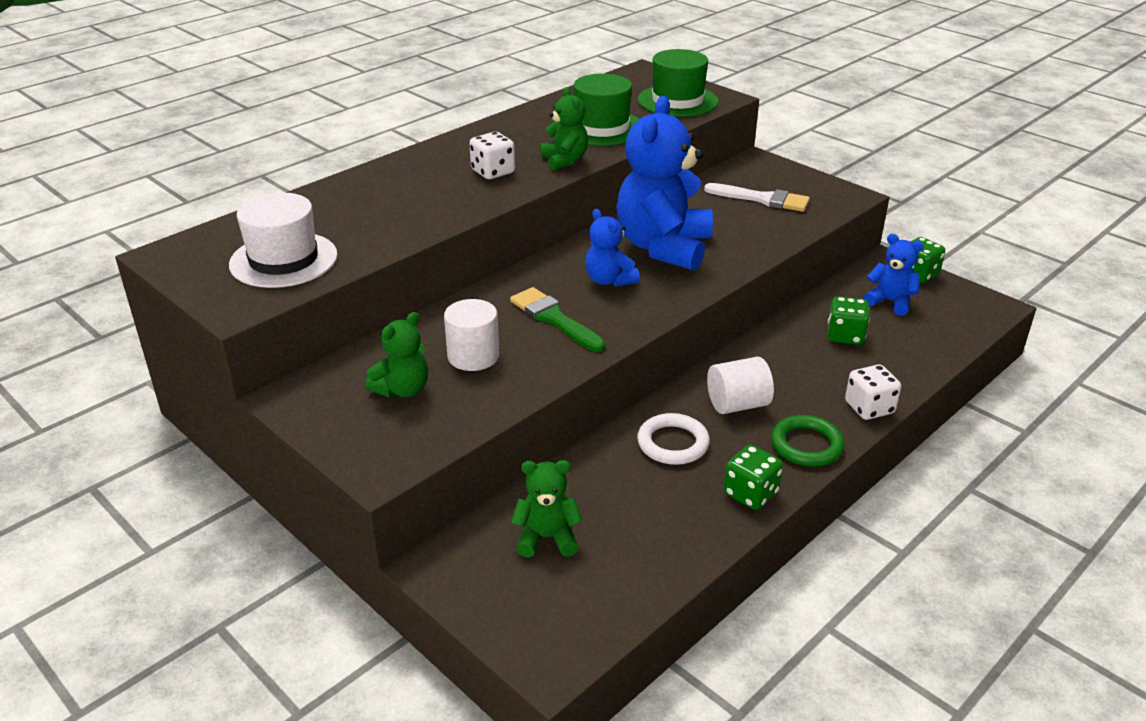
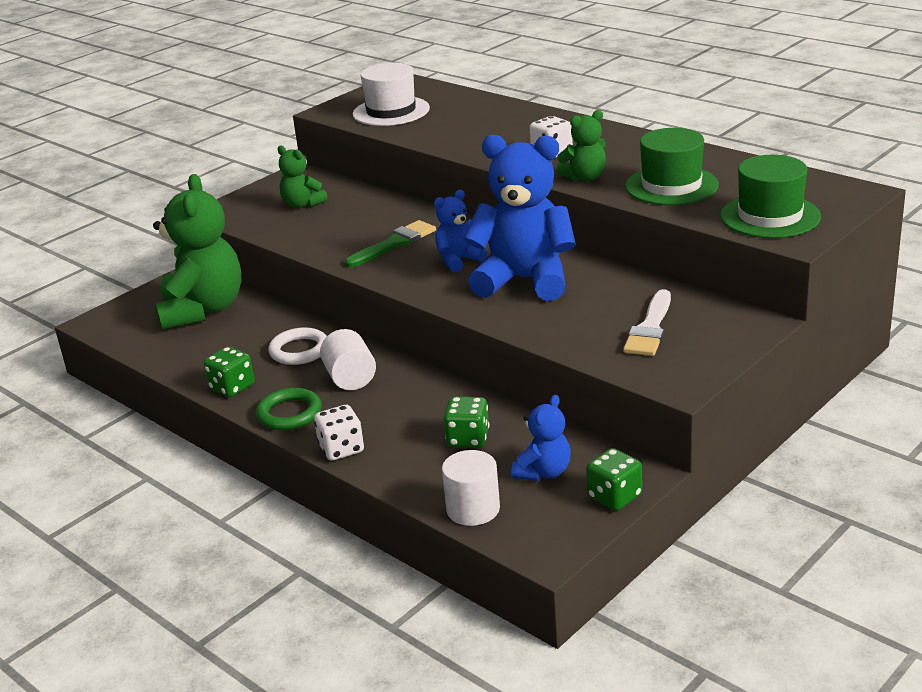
camera: 90 degrees right, 5 degrees down
(473, 356) = (342, 221): white cylinder -> white cylinder (473, 509)
(547, 538) = (202, 310): green teddy bear -> green teddy bear, size x2.02

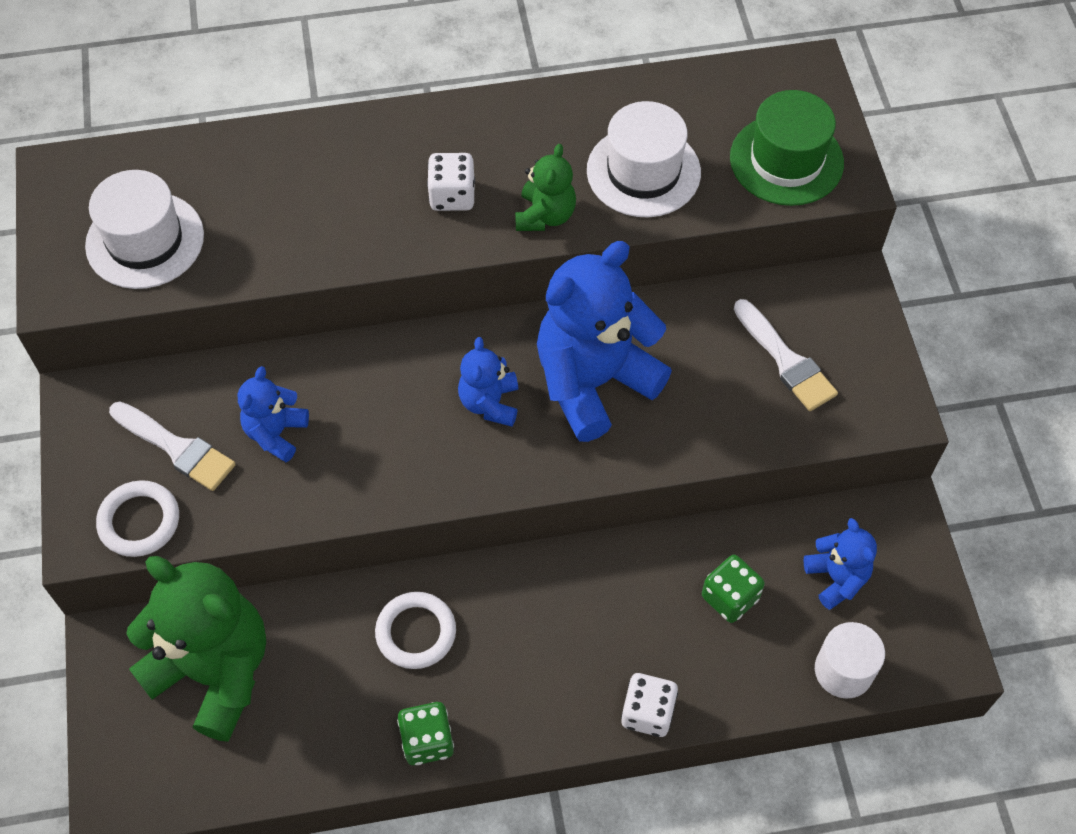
camera: 55 degrees left, 30 degrees up
(246, 217) = (139, 521): none -> white ring
(289, 413) = (536, 718): green ring -> none
(302, 204) = (176, 448): green teddy bear -> white brush
(348, 220) = (276, 433): none -> blue teddy bear
(350, 378) = (523, 622): white cylinder -> none
(394, 244) = (386, 431): green brush -> none
(614, 497) = (917, 554): green dice -> none
(671, 186) = (643, 171): green hat -> white hat

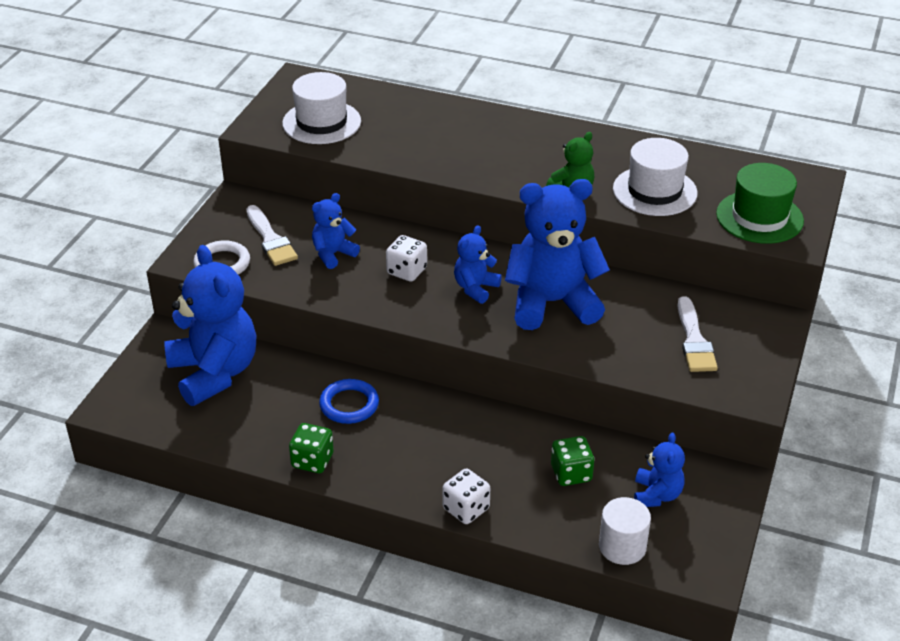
camera: 30 degrees right, 20 degrees down
(214, 671) = (214, 373): green teddy bear -> blue teddy bear
(416, 632) = (349, 405): white ring -> blue ring
(452, 196) = (520, 162): white dice -> white dice (407, 271)

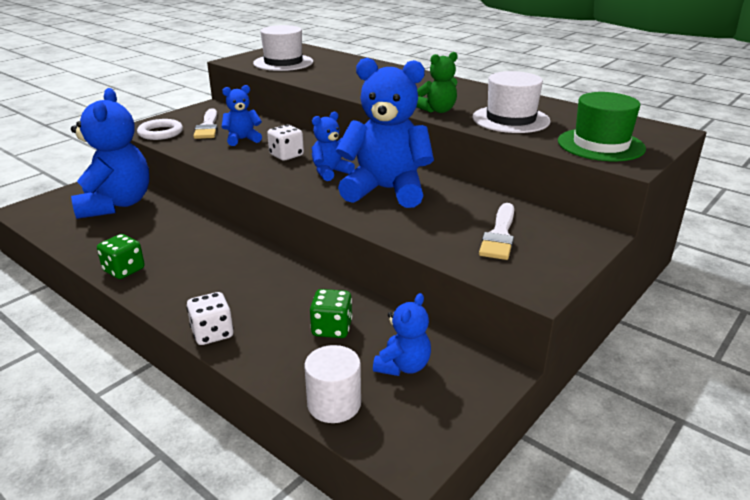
camera: 20 degrees right, 10 degrees down
(349, 405) = (190, 241): blue ring -> none

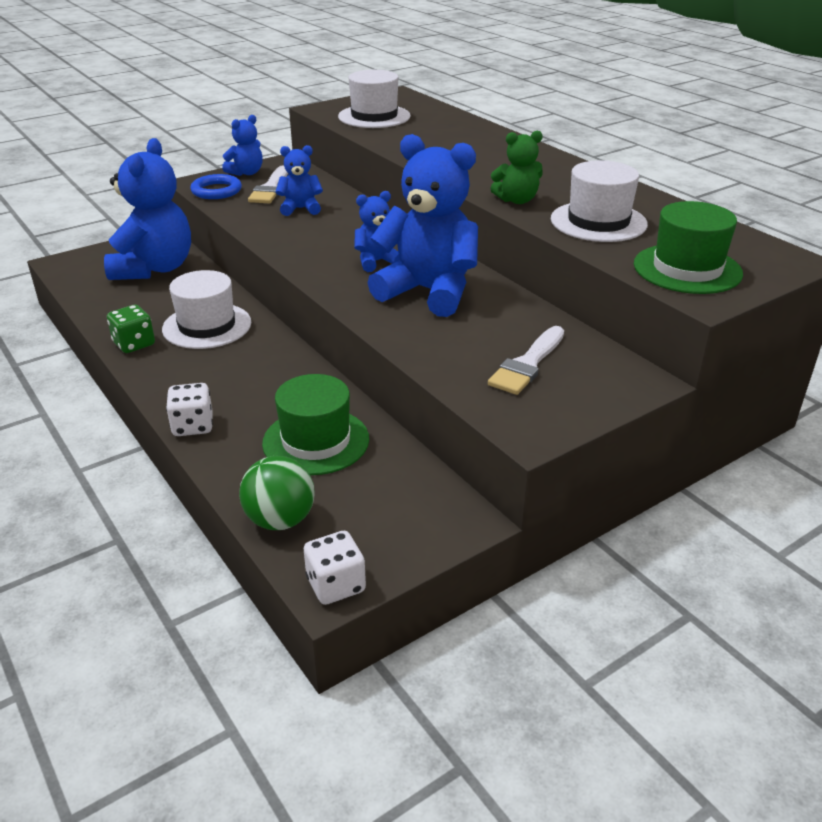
camera: 15 degrees right, 5 degrees up
(160, 133) = (216, 191): white ring -> blue ring
(186, 246) = (207, 326): none -> white hat
(286, 155) = (339, 234): white dice -> white dice (336, 585)
(332, 328) = (316, 441): green dice -> green hat
(334, 404) = (280, 520): white cylinder -> green ball
(403, 366) = (370, 494): blue teddy bear -> blue teddy bear (246, 173)

